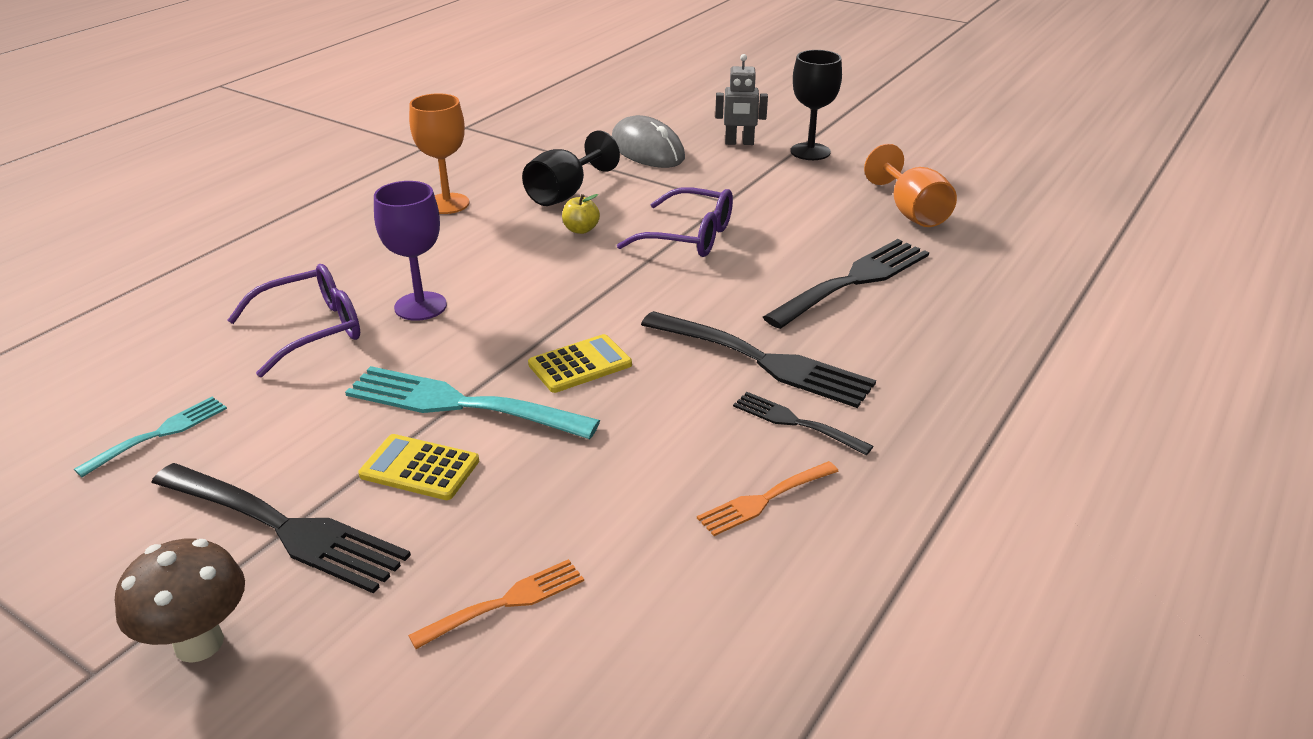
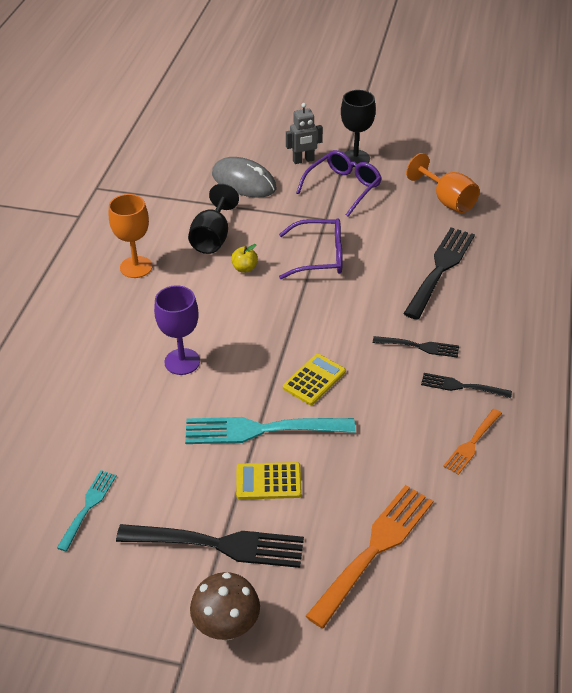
camera: 20 degrees left, 10 degrees up
(312, 330) = (124, 400): purple glasses -> purple glasses (343, 187)
(505, 603) = (374, 550): orange fork -> orange fork, size x1.82
(762, 361) = (419, 346): black fork -> black fork, size x0.55

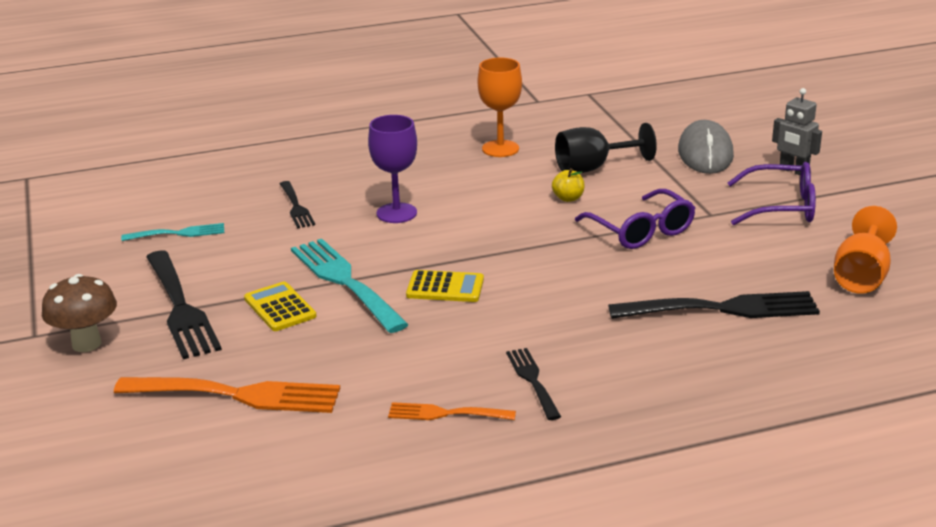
camera: 60 degrees right, 15 degrees down
(355, 158) = (847, 197): black goblet -> none
(419, 346) = (568, 334): black fork -> black fork (296, 207)

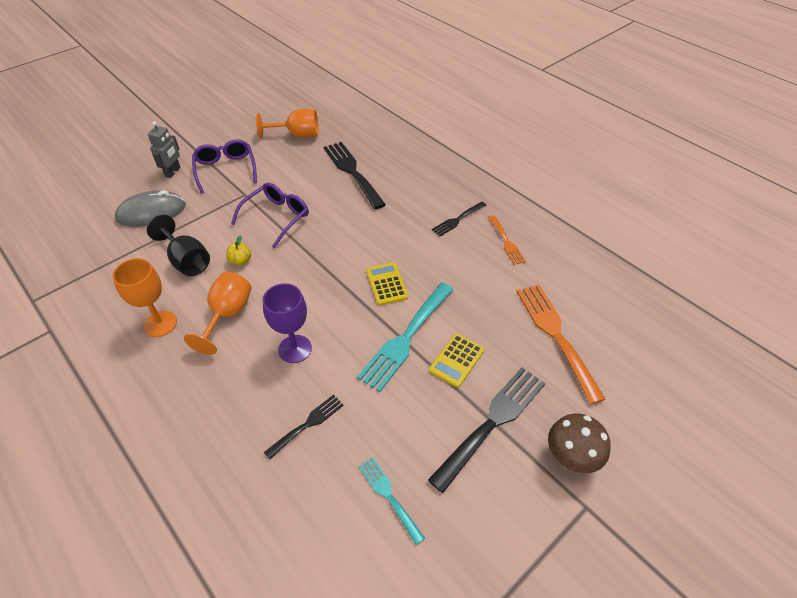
camera: 115 degrees left, 20 degrees up
(482, 183) = (227, 315): none -> orange goblet

